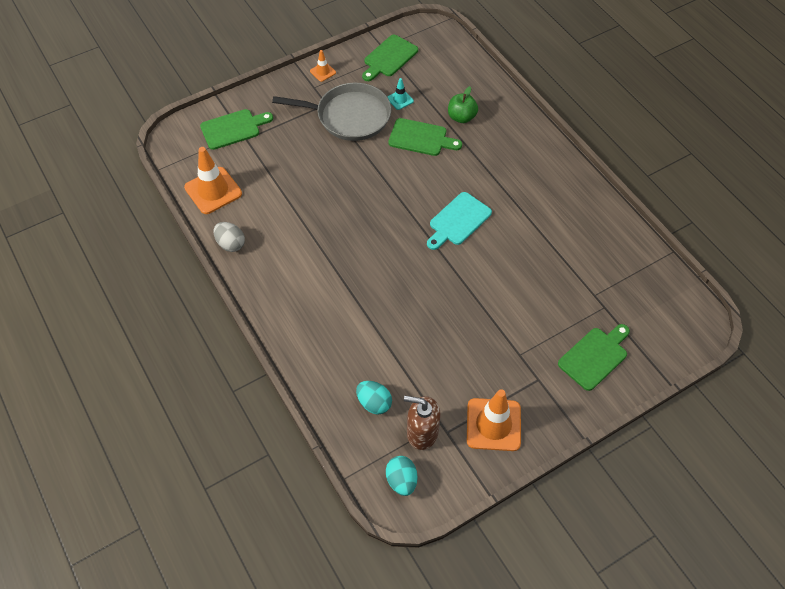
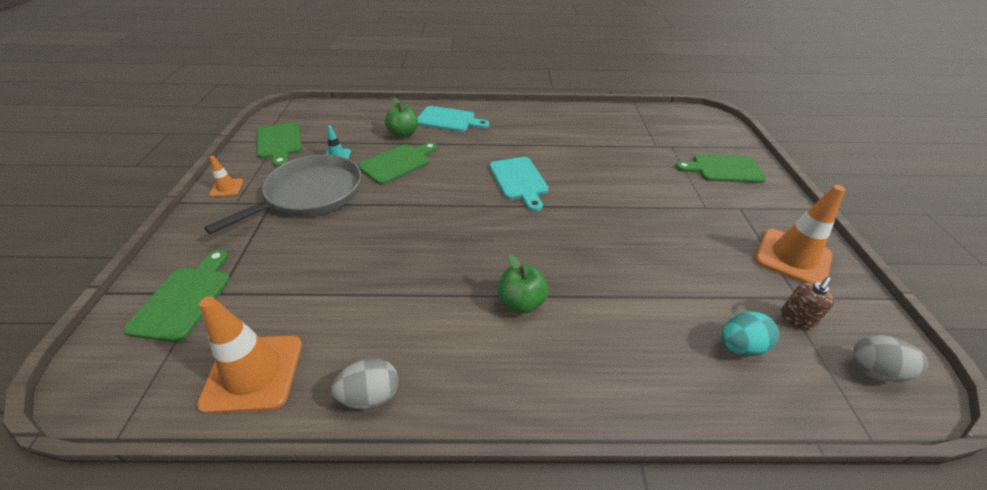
camera: 60 degrees left, 15 degrees down
(333, 278) = (521, 302): none -> green apple
(401, 481) = (874, 371): turquoise egg -> grey egg
(422, 432) = (796, 319): brown soap dispenser -> brown soap dispenser, size x0.62
(508, 132) = (449, 120): none -> turquoise cutting board
(595, 356) = (723, 169): green cutting board -> green cutting board turned 75 degrees counterclockwise

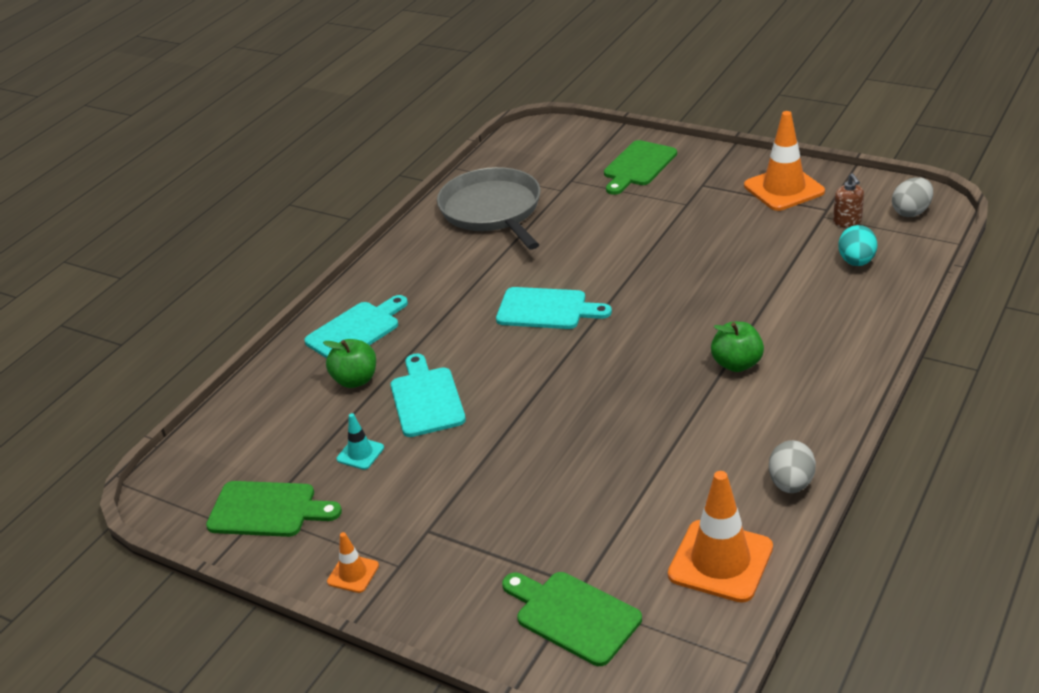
camera: 55 degrees left, 5 degrees down
(310, 194) = (436, 490): grey pan -> grey pan (492, 210)
(398, 163) = (426, 399): green cutting board -> turquoise cutting board

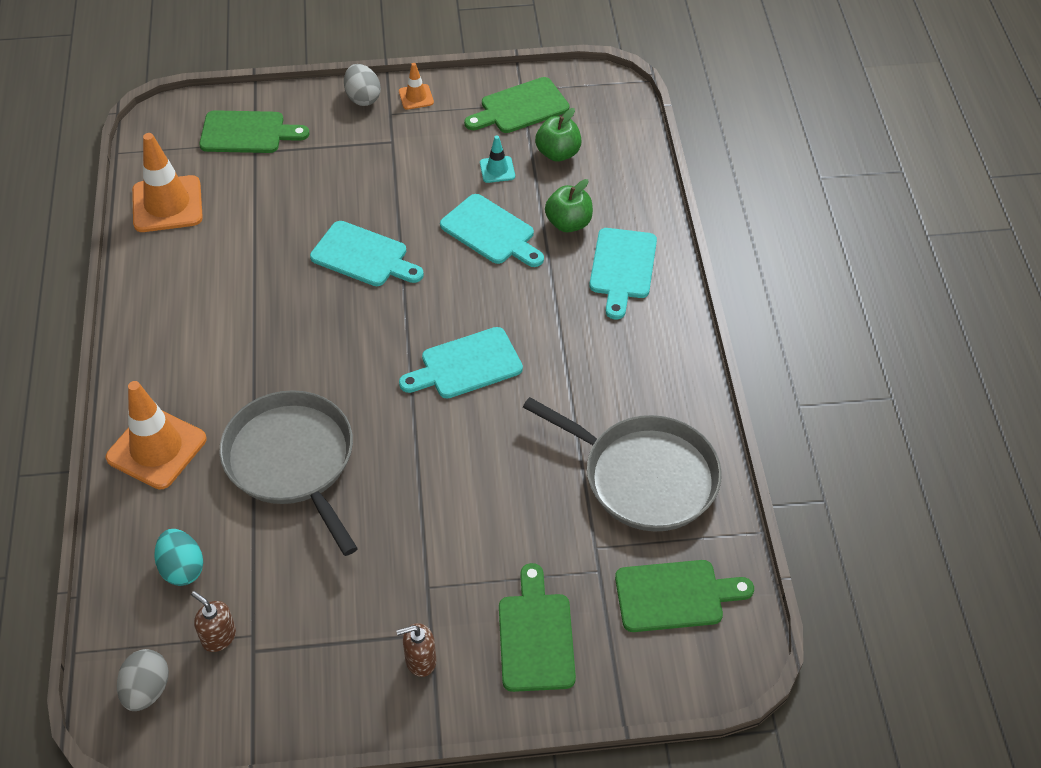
camera: 140 degrees right, 15 degrees up
(538, 158) = (675, 596): none -> green cutting board
(556, 423) = (363, 256): none -> turquoise cutting board
(718, 176) = (420, 660): none -> brown soap dispenser
(733, 295) = (292, 461): none -> grey pan
(737, 364) = (243, 377): green apple -> green apple (558, 153)
(784, 189) = (323, 669): orange traffic cone -> orange traffic cone (156, 448)
(791, 484) = (142, 282): grey egg -> grey egg (363, 98)

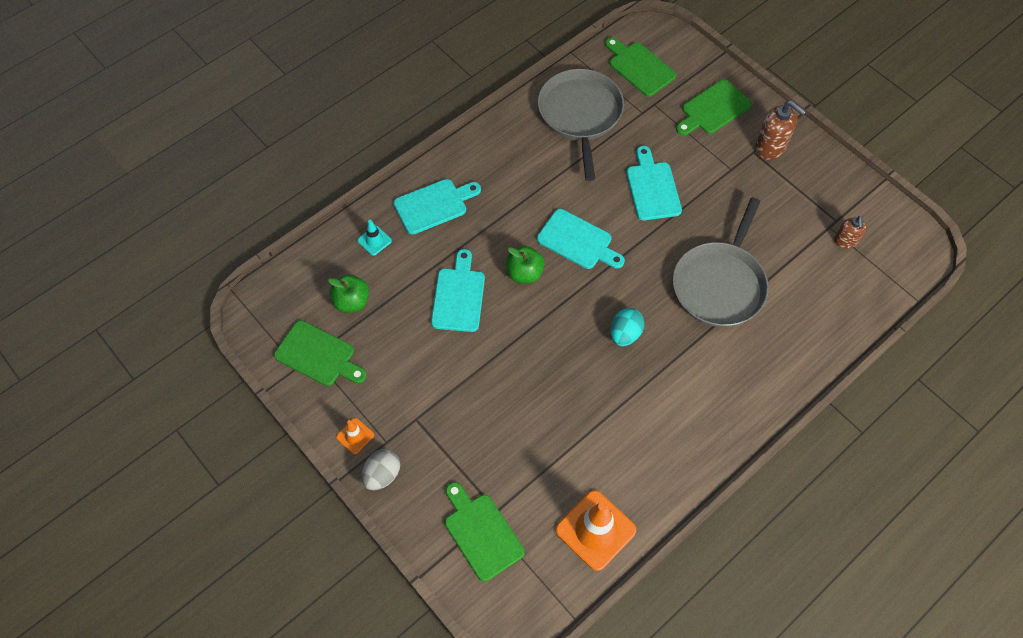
camera: 125 degrees left, 10 degrees up
(147, 690) = (900, 251): grey egg -> none
(156, 448) = (778, 363): orange traffic cone -> none
(182, 568) = (830, 288): turquoise egg -> turquoise egg (625, 334)
(363, 256) = (539, 358): turquoise cutting board -> turquoise cutting board (652, 188)
(420, 660) = (770, 147): brown soap dispenser -> brown soap dispenser, size x1.61
(497, 170) = (396, 329): turquoise traffic cone -> turquoise traffic cone (374, 240)
(568, 223) = (416, 256): green apple -> green apple (524, 273)

